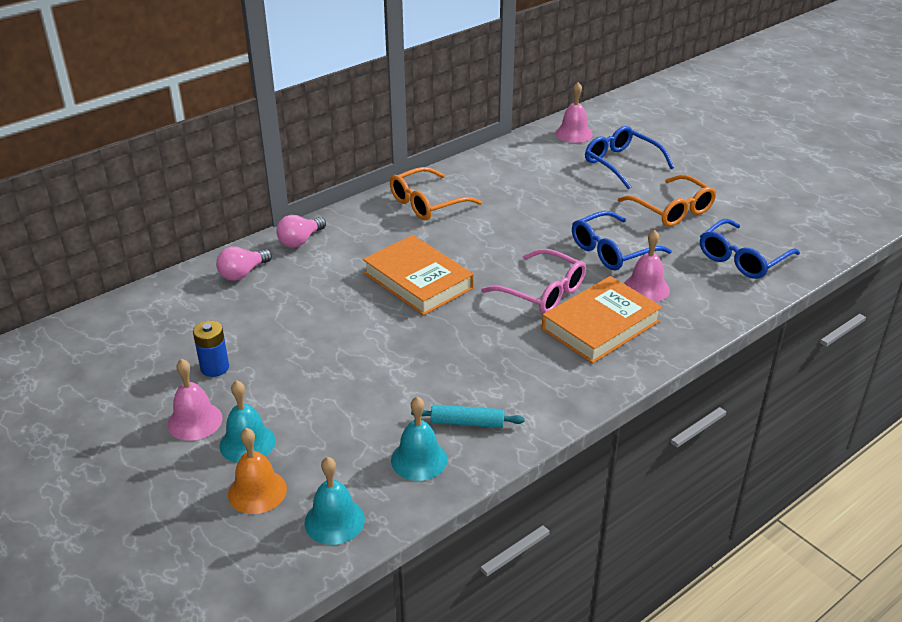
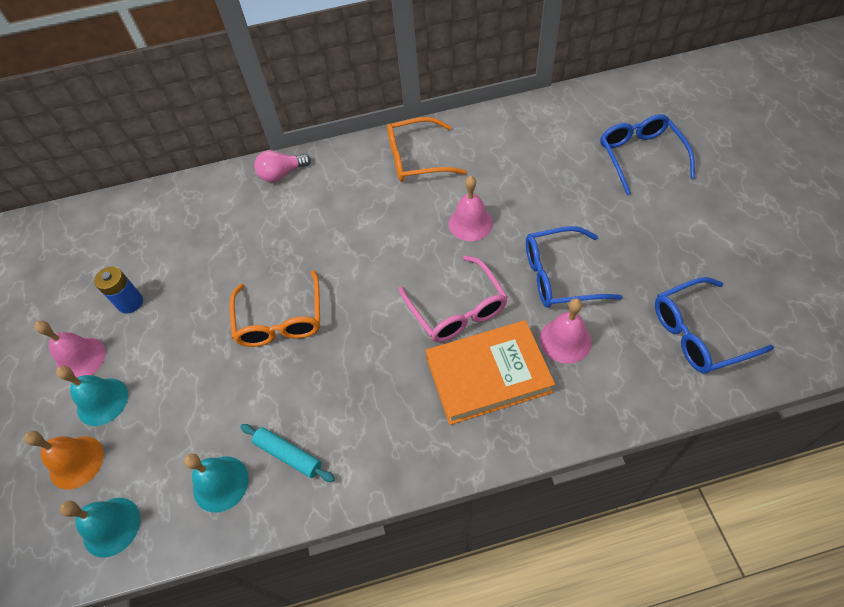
camera: 30 degrees right, 20 degrees up
(243, 273) = (215, 199): pink light bulb -> none
(418, 280) = (351, 255): orange book -> none
(574, 133) = (613, 102): pink bell -> pink bell (470, 223)
(672, 210) = (658, 237): orange glasses -> orange glasses (280, 319)

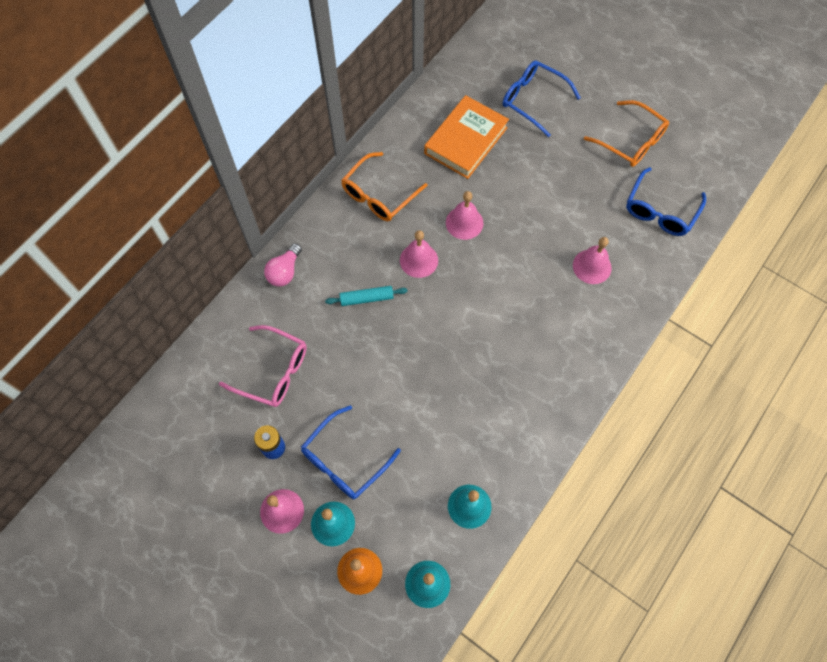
camera: 45 degrees left, 10 degrees up
(280, 319) = (400, 379): orange glasses -> orange glasses (631, 141)
(288, 455) = (494, 457): turquoise rolling pin -> turquoise rolling pin (366, 298)
(398, 230) = (419, 260): none -> pink bell
(457, 309) = (510, 291): pink glasses -> pink glasses (273, 371)
(488, 375) = (566, 320): orange book -> orange book (466, 140)
(559, 276) = (553, 224): blue glasses -> blue glasses (344, 460)

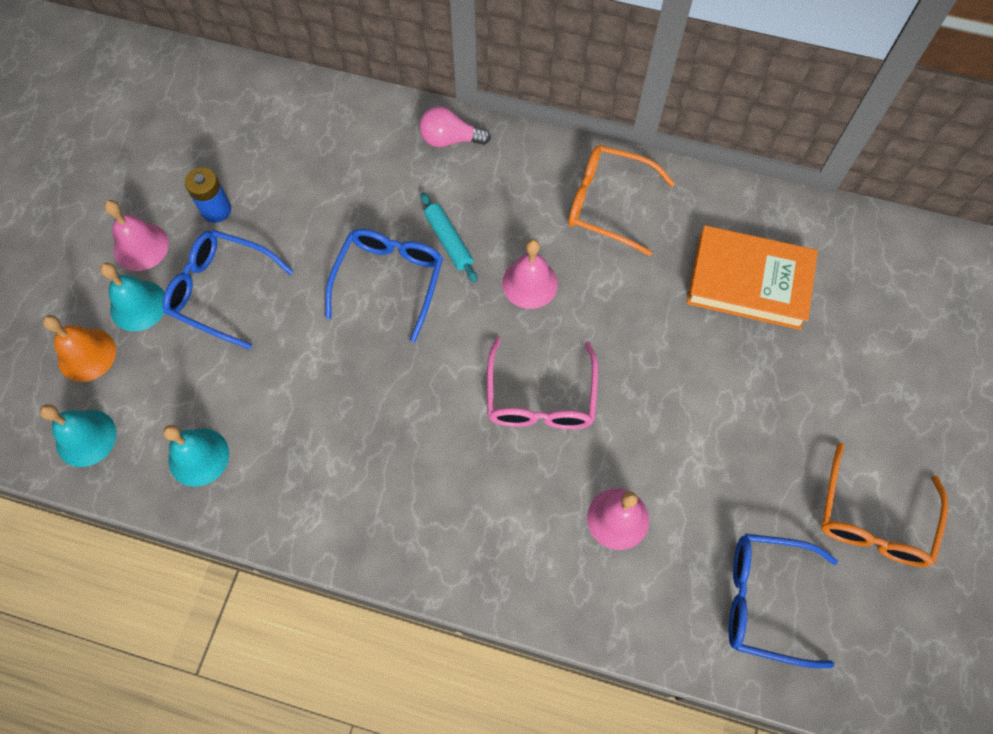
camera: 70 degrees right, 0 degrees up
(273, 371) = (312, 175): pink glasses -> pink glasses (540, 397)
(464, 223) = (613, 321): pink bell -> none
(533, 100) = (869, 351): blue glasses -> blue glasses (389, 281)

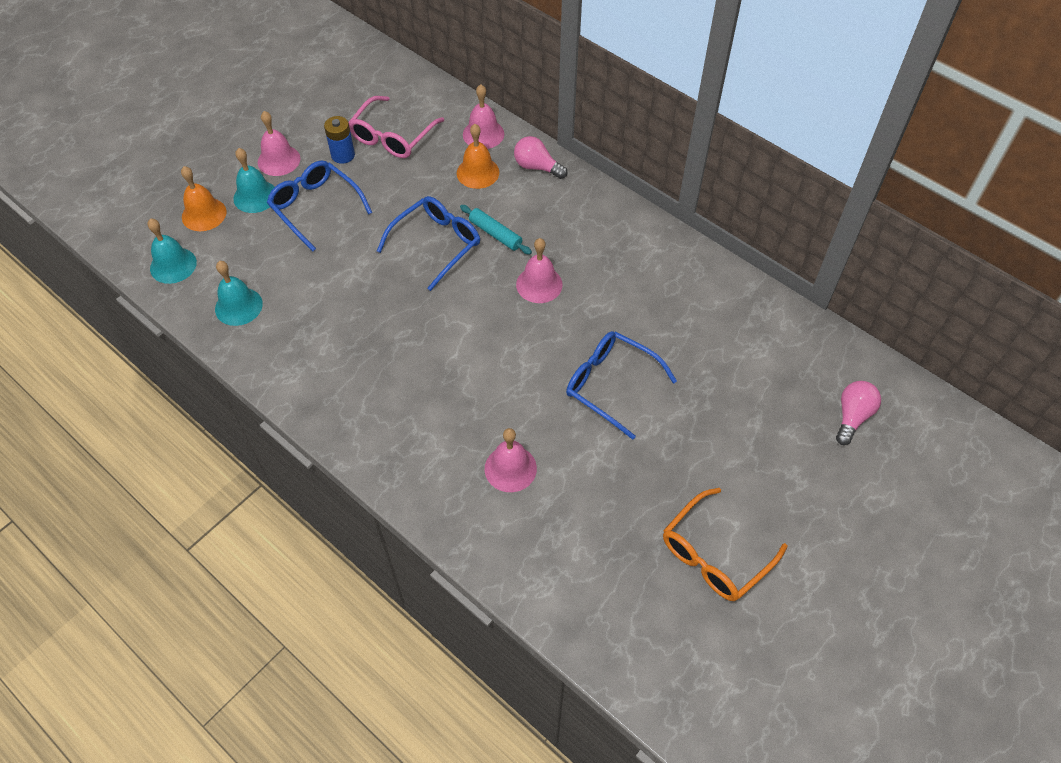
camera: 25 degrees right, 10 degrees down
(367, 120) = (483, 134): none -> pink bell
(387, 172) = (478, 172): none -> orange bell
(448, 241) = (495, 234): turquoise rolling pin -> turquoise rolling pin turned 45 degrees counterclockwise
(540, 397) = (501, 363): pink glasses -> pink glasses (392, 136)
(608, 204) = (632, 252): orange glasses -> none
(749, 281) = (713, 347): orange book -> none
(766, 600) = (592, 573): blue glasses -> blue glasses (611, 385)
(922, 302) = (852, 416): none -> pink light bulb

